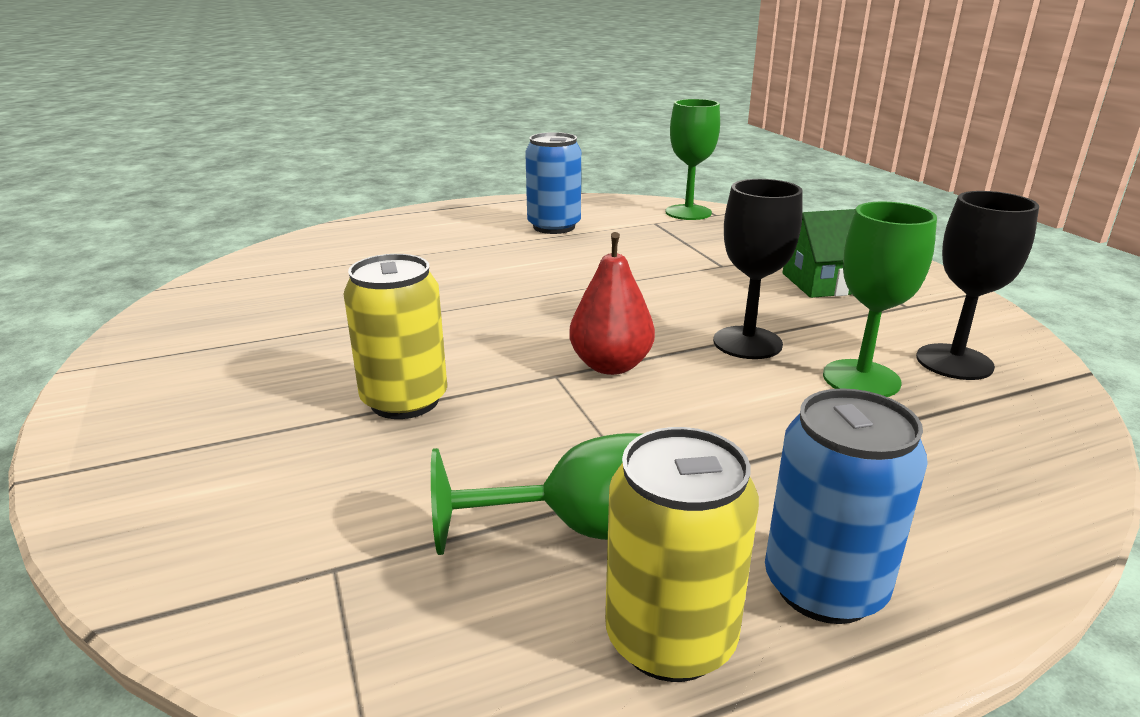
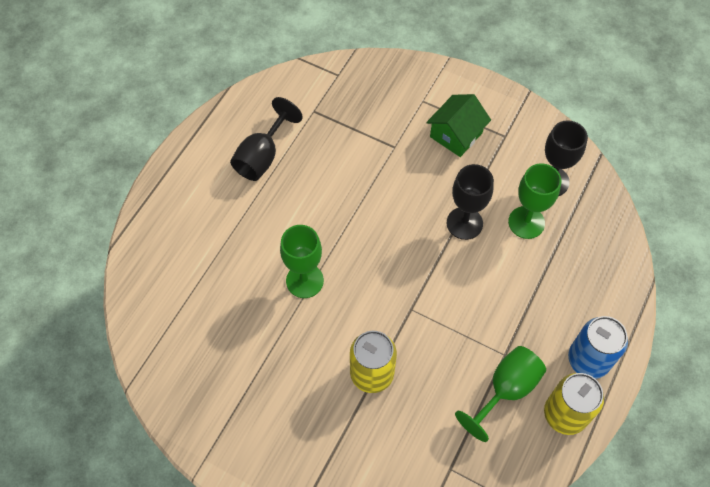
camera: 40 degrees left, 35 degrees up
(554, 227) = (262, 156): blue can -> black goblet
(610, 365) = (426, 285): red pear -> none
(688, 212) = (320, 82): green goblet -> green goblet (304, 280)

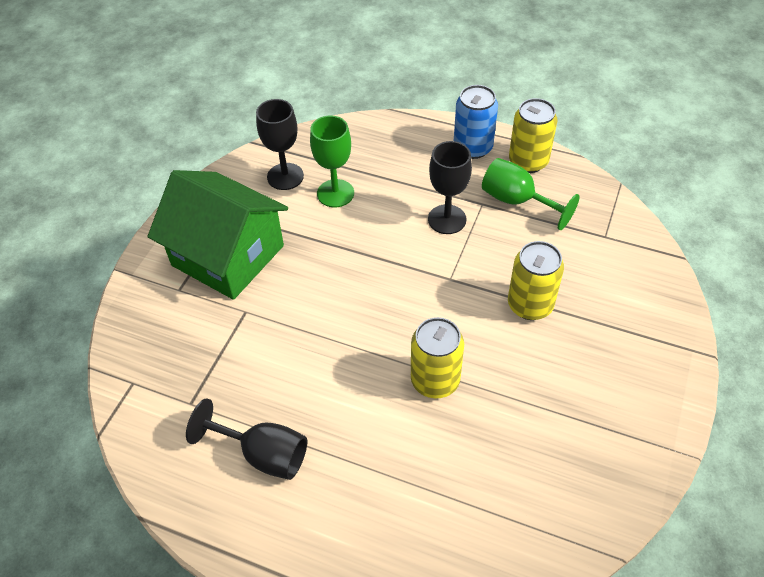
camera: 95 degrees left, 10 degrees down
(304, 280) = (435, 380): green goblet -> yellow can
(456, 135) = (228, 255): green house -> green house, size x1.85
(464, 223) = (342, 241): black goblet -> black goblet (447, 219)

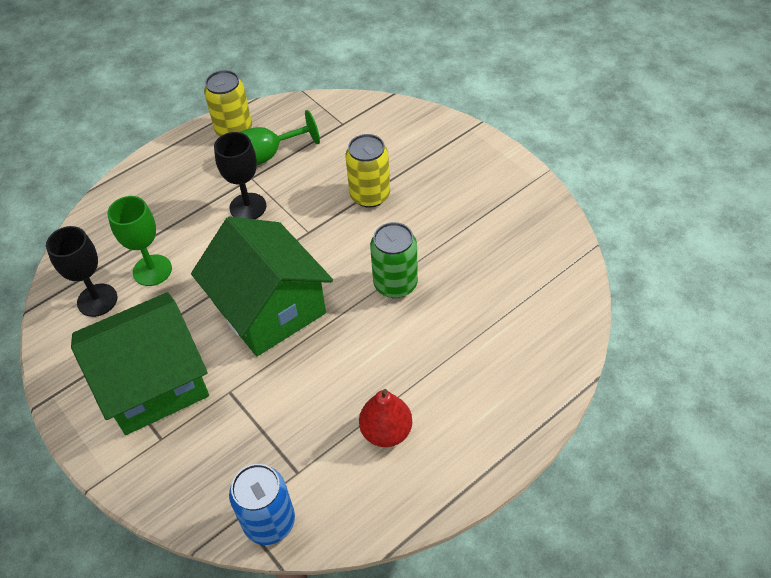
camera: 60 degrees left, 0 degrees up
(263, 454) = (386, 431): black goblet -> red pear
(346, 294) = (269, 308): none -> green house
(435, 380) = (395, 284): yellow can -> green can
(473, 148) = (188, 156): blue can -> blue can (269, 522)

